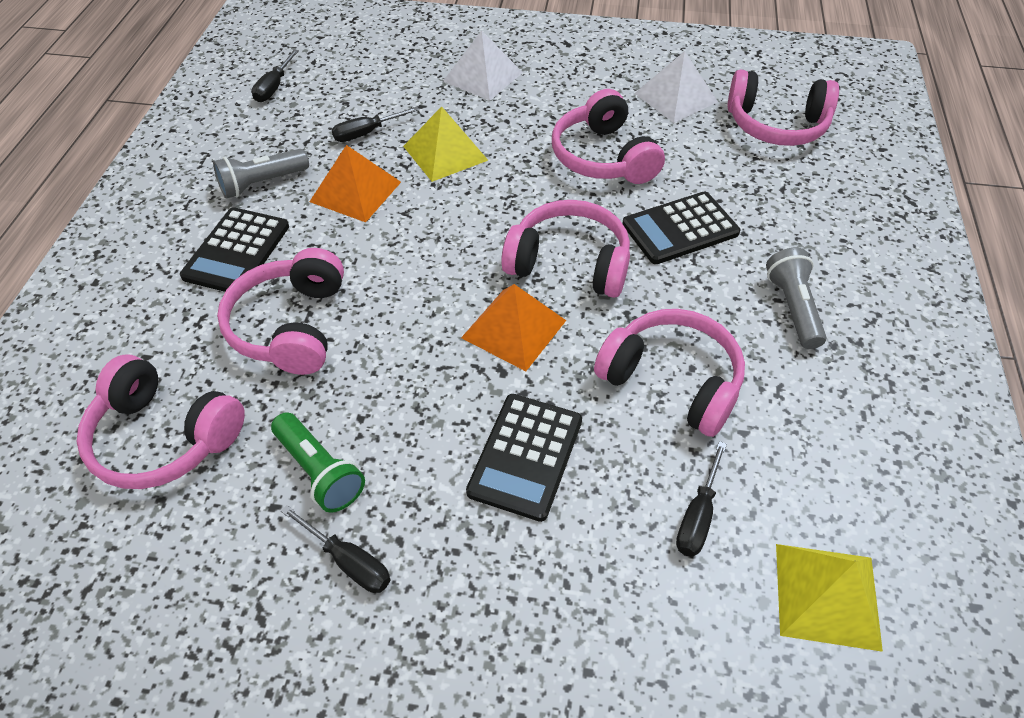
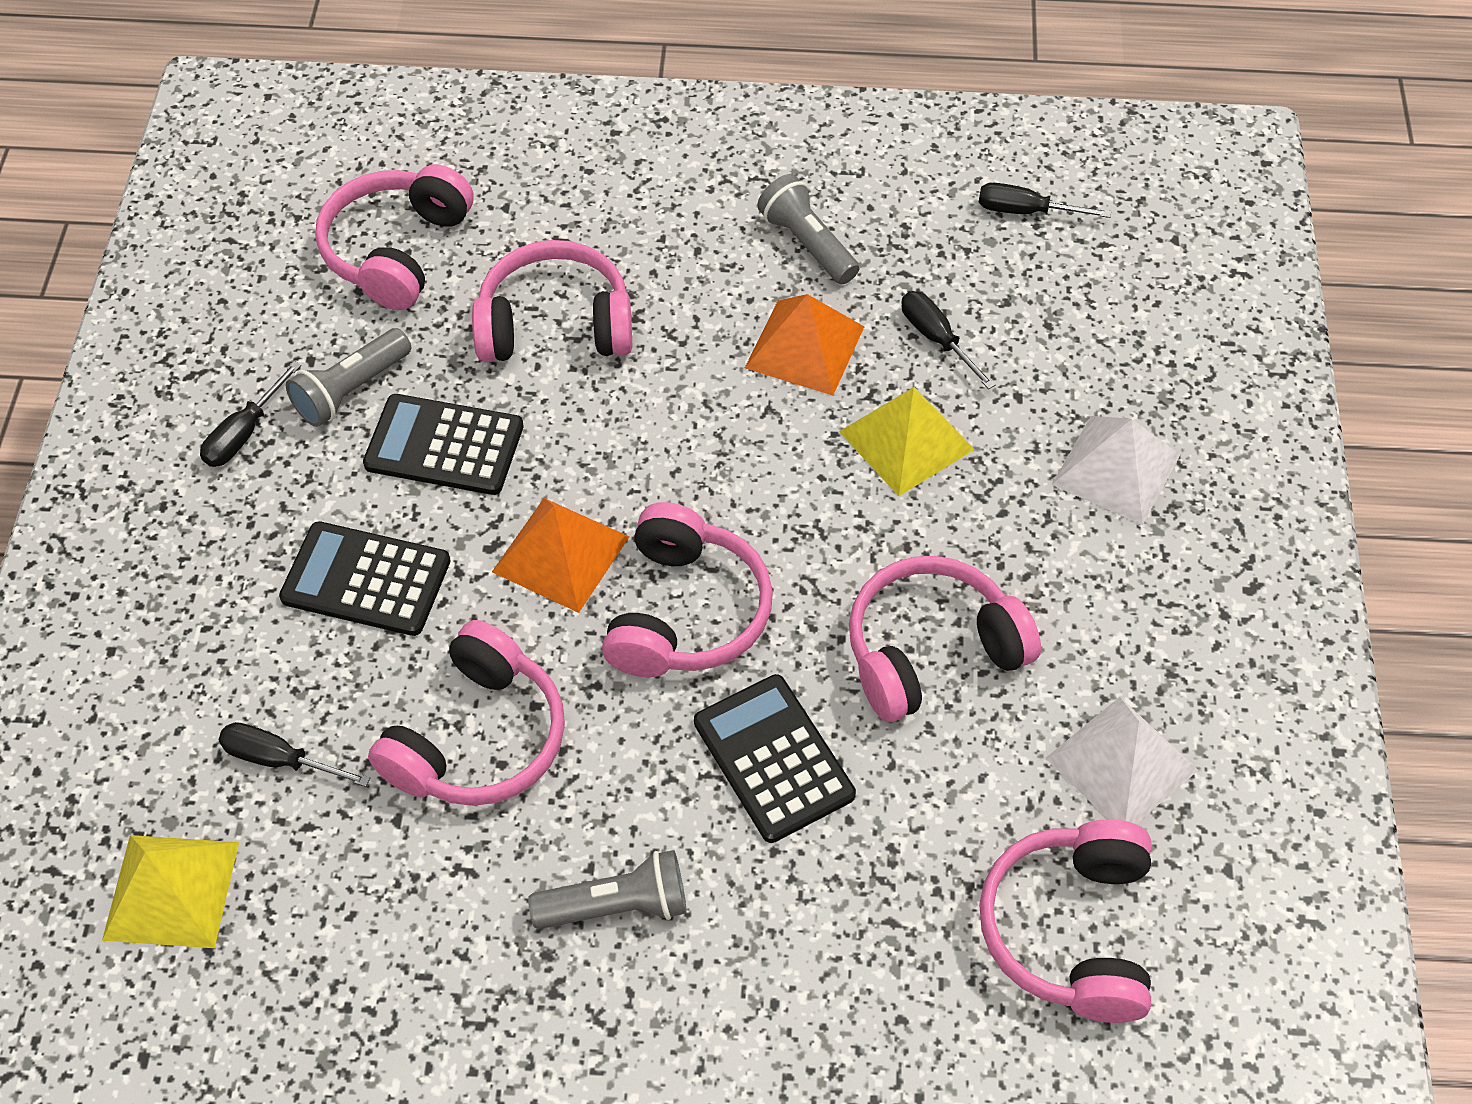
camera: 85 degrees right, 5 degrees up
(237, 251) = (676, 247): black calculator -> black calculator (444, 446)
(319, 471) = (351, 390): green flashlight -> grey flashlight

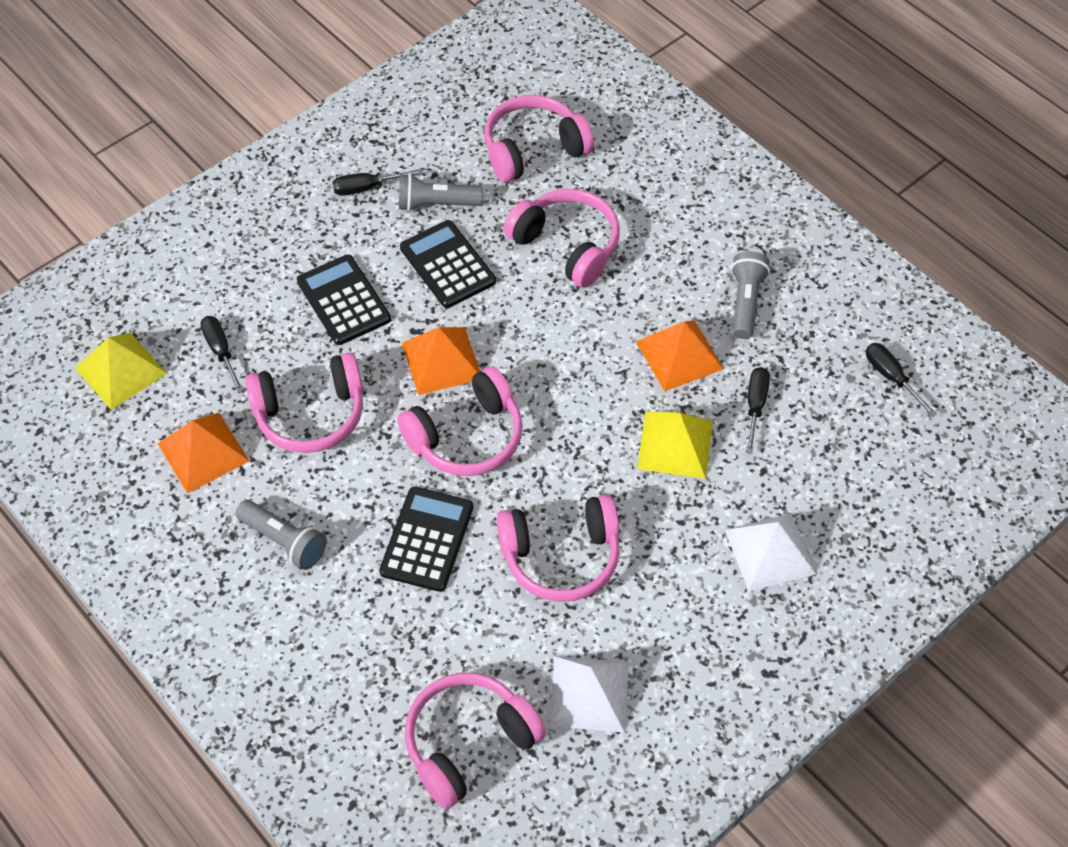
camera: 45 degrees right, 0 degrees up
(396, 893) = (203, 452): none -> orange pyramid
(931, 651) = (561, 556): pink headphones -> pink headphones turned 150 degrees clockwise

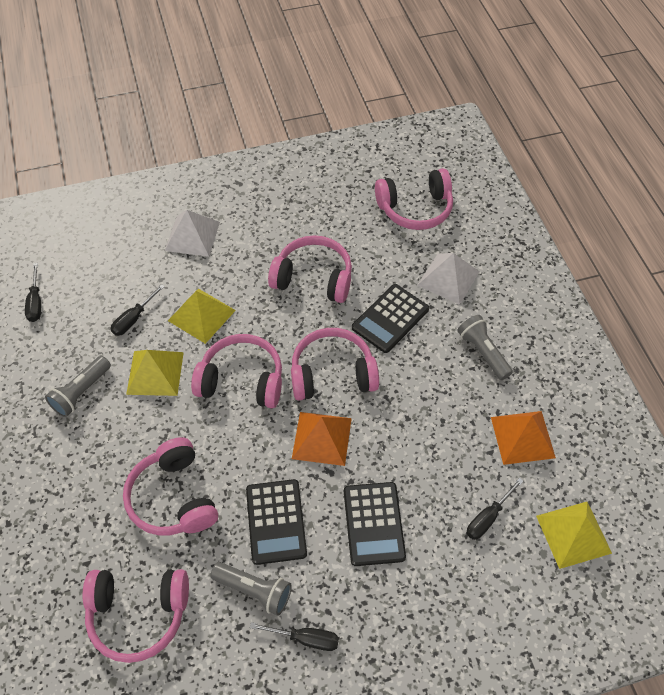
camera: 155 degrees left, 0 degrees up
(221, 351) = (488, 518): black screwdriver -> black screwdriver turned 45 degrees clockwise
(310, 414) = (435, 434): pink headphones -> pink headphones (242, 380)
(589, 693) = (338, 207): white pyramid -> white pyramid (448, 278)
(679, 355) = (155, 373): orange pyramid -> yellow pyramid

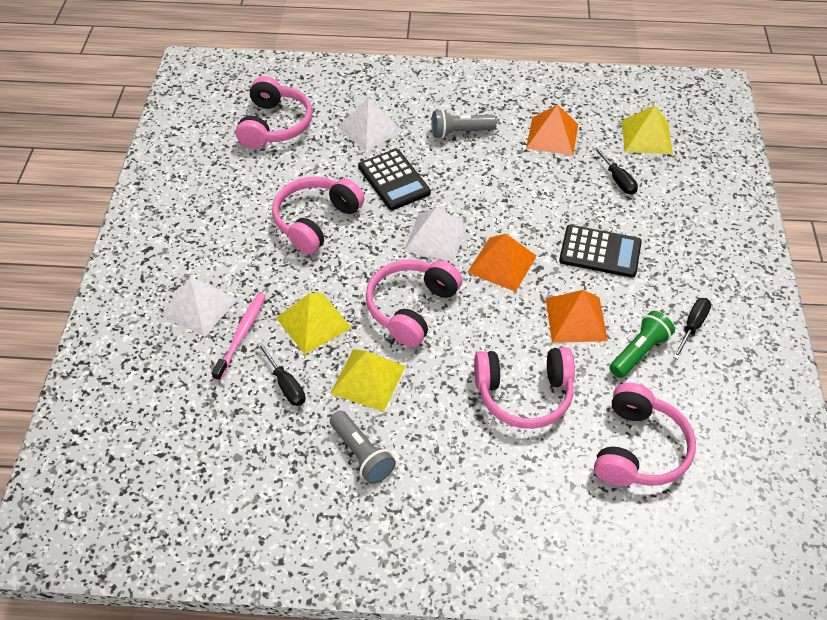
camera: 70 degrees left, 5 degrees down
(36, 302) = (207, 481): black screwdriver -> none
(174, 273) = (241, 334): none -> pink toothbrush
(254, 590) = (639, 352): grey flashlight -> green flashlight
(276, 521) = (576, 319): black calculator -> orange pyramid
(332, 374) = (435, 237): pink headphones -> white pyramid

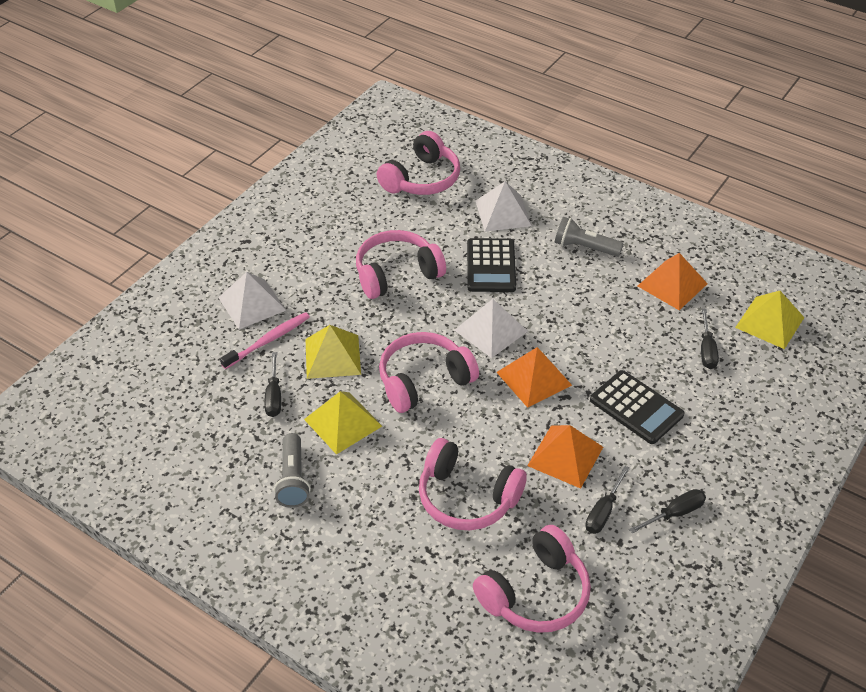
camera: 30 degrees right, 5 degrees down
(639, 352) = (603, 511): green flashlight -> black screwdriver

